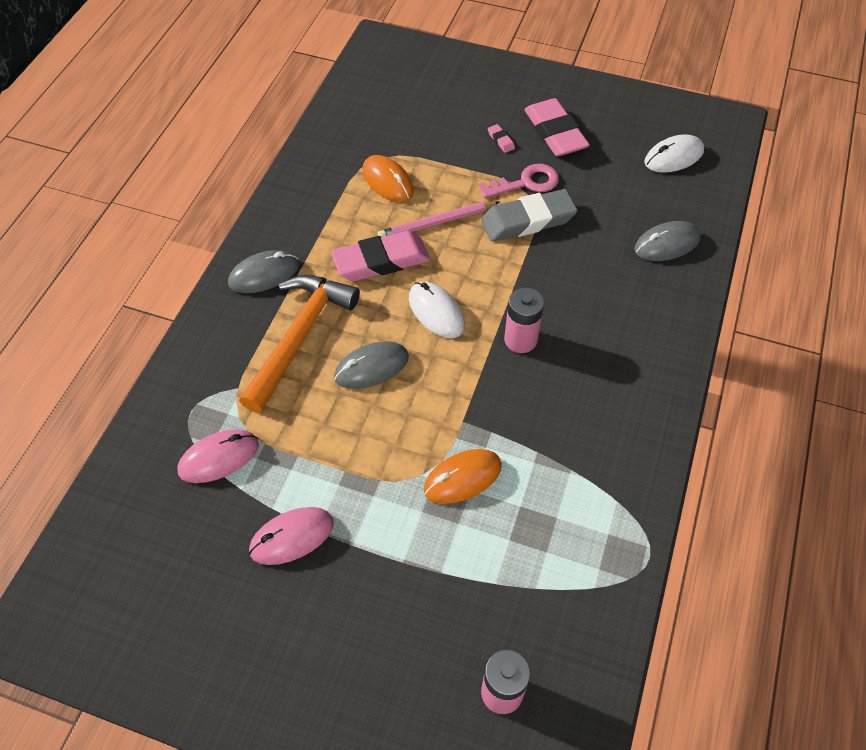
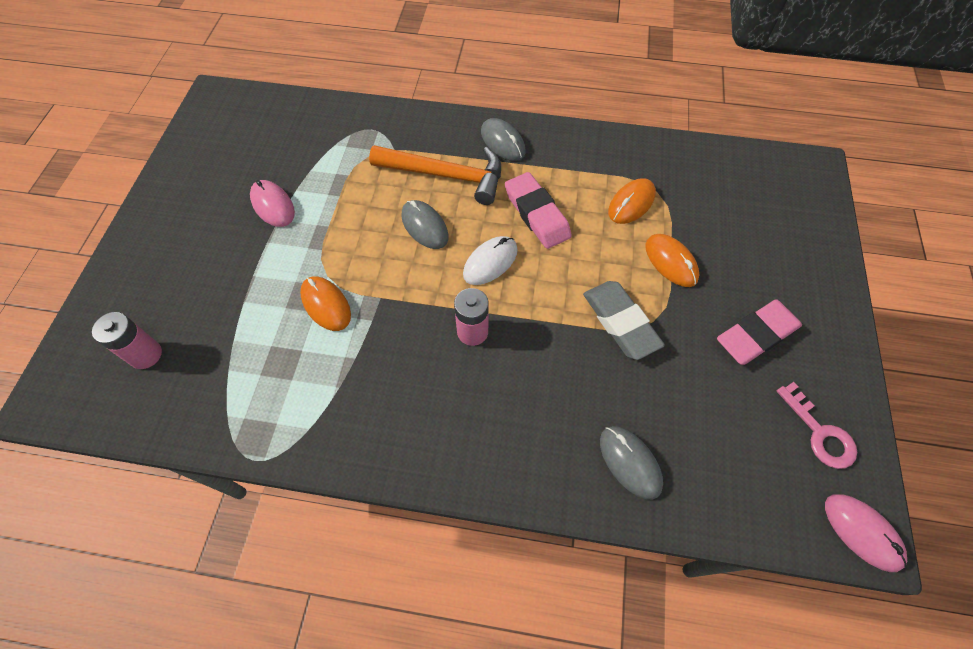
camera: 80 degrees right, 5 degrees up
(218, 458) = (334, 152): pink mouse -> pink mouse (862, 532)
(437, 222) = (593, 248): pink pencil -> none
(466, 169) = (671, 262): none -> orange mouse
(501, 140) = (722, 286): pink eraser -> none
(526, 183) = (671, 315): pink key -> pink key (819, 432)
(673, 157) = (771, 466): white mouse -> none

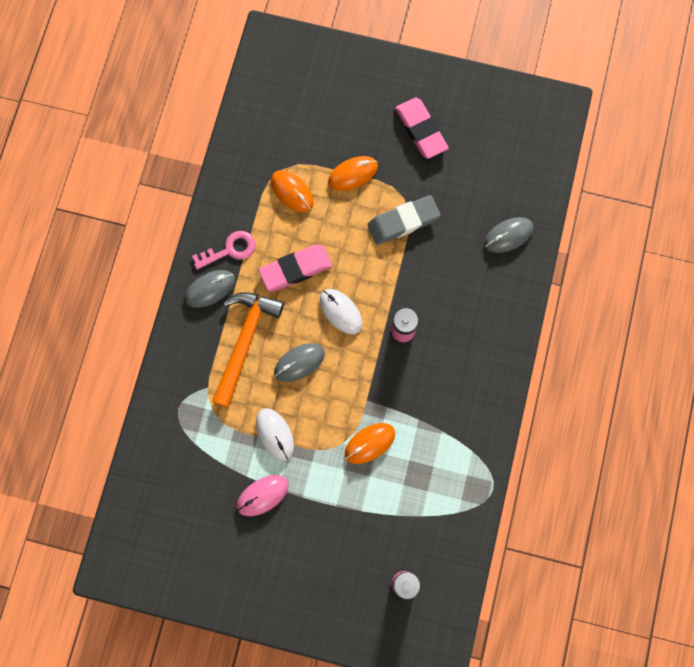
camera: 85 degrees left, 15 degrees up
(341, 210) = (275, 434): none -> white mouse
(819, 432) = (495, 112): pink key -> pink key (229, 250)
(862, 532) = (558, 109): pink mouse -> none

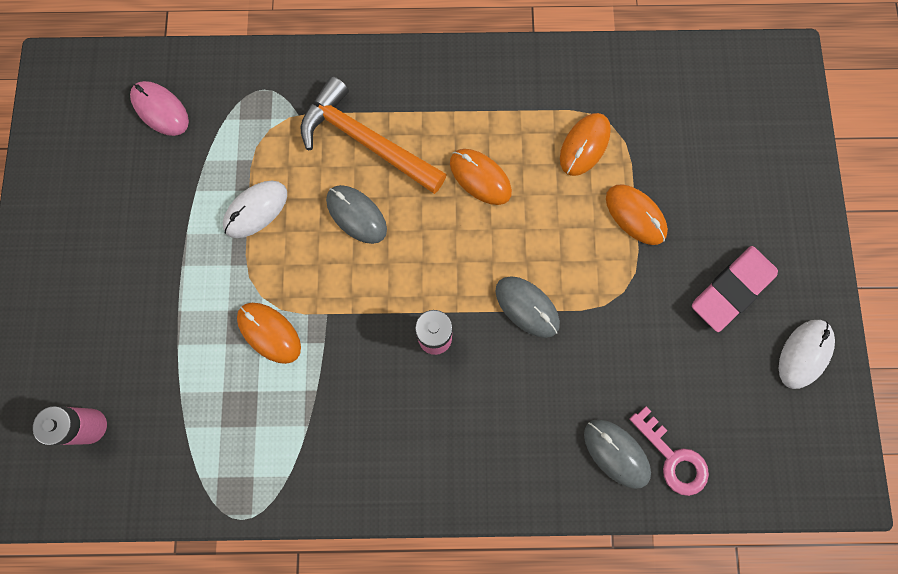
camera: 75 degrees right, 0 degrees up
(210, 289) = (424, 83): grey mouse -> grey mouse (527, 307)
(229, 250) = (482, 92): pink key -> pink key (672, 457)
(244, 342) = (366, 142): orange hammer -> orange hammer turned 150 degrees counterclockwise
(262, 495) = (174, 216): pink mouse -> pink mouse (160, 110)
(295, 269) = (480, 178): pink eraser -> orange mouse
(340, 312) = (438, 249): white mouse -> white mouse (804, 354)
(403, 222) = (589, 299): grey eraser -> none

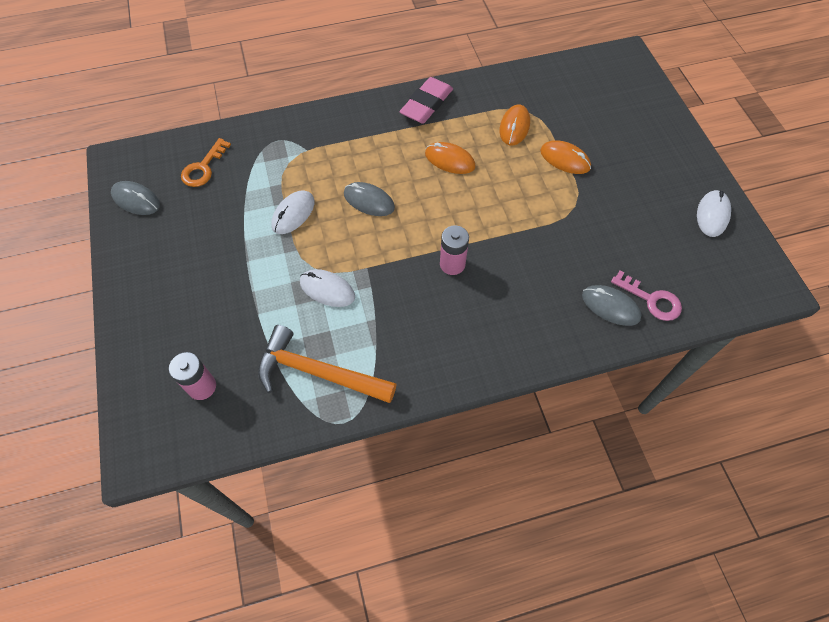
camera: 15 degrees left, 15 degrees down
(160, 110) = (203, 167): pink mouse -> orange key
(269, 333) = (327, 289): orange mouse -> white mouse
(366, 142) = (361, 156): orange hammer -> orange hammer (318, 373)
(527, 307) = (511, 230): grey mouse -> grey mouse (136, 200)
(731, 290) = (647, 188): pink eraser -> pink eraser (426, 104)

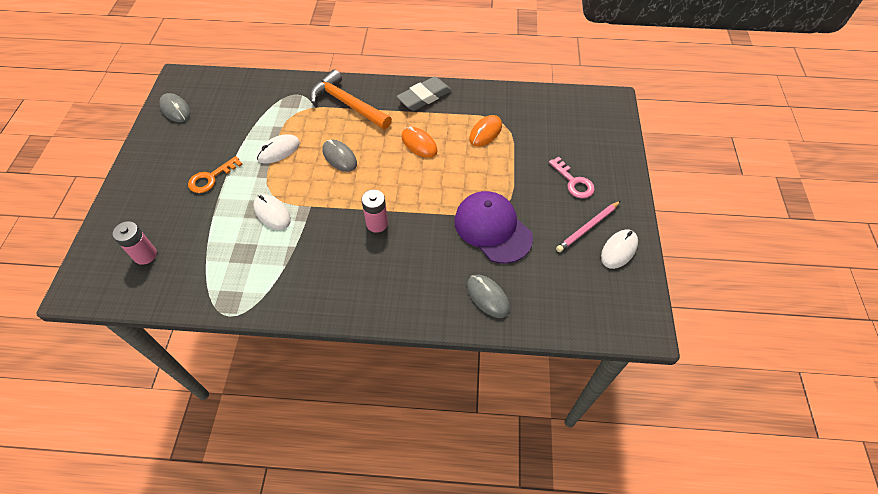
camera: 20 degrees right, 5 degrees down
(203, 167) = (234, 100): orange key -> orange key (211, 178)
(318, 373) = (231, 272): orange hammer -> orange hammer (348, 104)
(426, 104) = (424, 97): pink eraser -> grey eraser
(565, 159) = (513, 169): orange mouse -> none
(577, 231) = (492, 228): none -> purple cap
(651, 299) = (526, 302): pink key -> pink key (573, 182)
(671, 200) = (587, 227): none -> pink pencil

